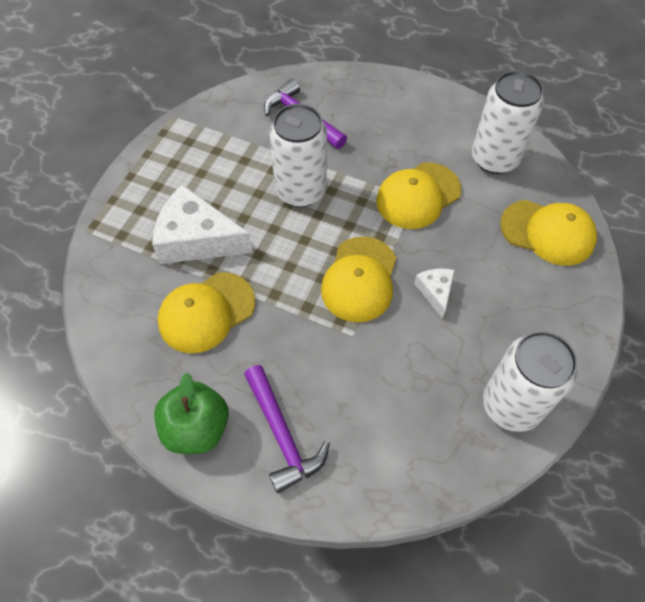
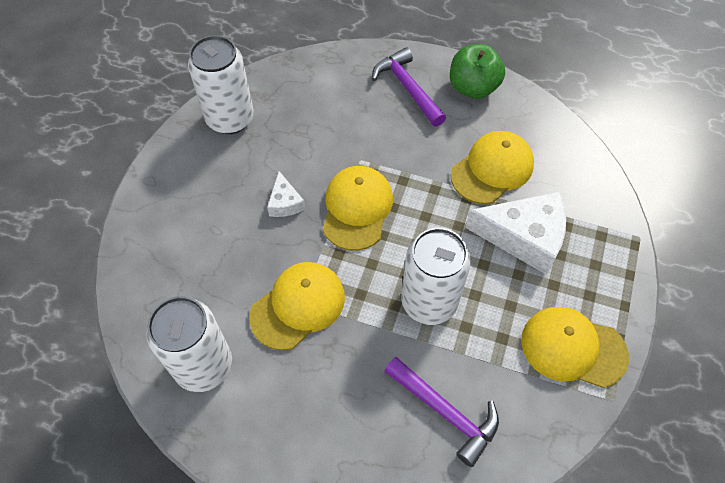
camera: 175 degrees right, 0 degrees up
(547, 232) = (163, 272): yellow cap -> yellow cap (573, 348)

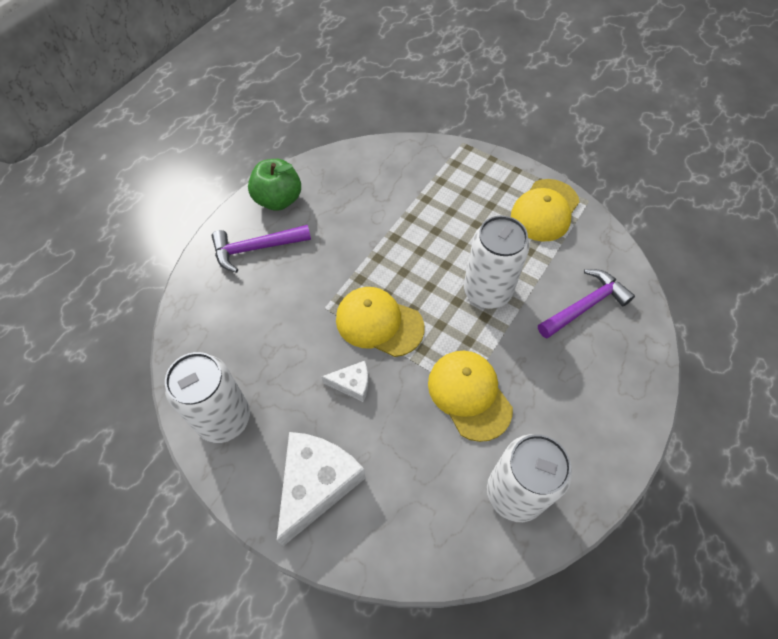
camera: 75 degrees left, 0 degrees up
(492, 169) = (371, 211): yellow cap -> none
(524, 237) = (443, 210): white cheese -> white cheese (316, 484)

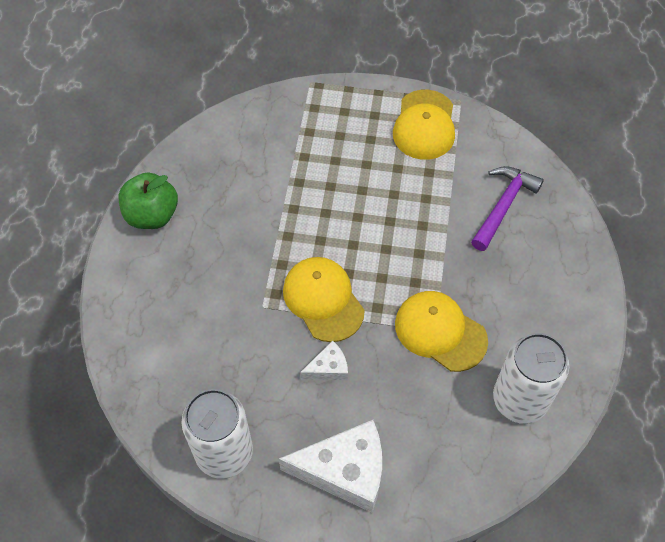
camera: 25 degrees left, 0 degrees up
(256, 249) = (158, 276): purple hammer -> none
(316, 484) = (345, 471): white cheese -> white cheese turned 90 degrees clockwise
(379, 323) = (323, 300): yellow cap -> yellow cap turned 60 degrees clockwise
(487, 291) = (409, 227): white can -> none

